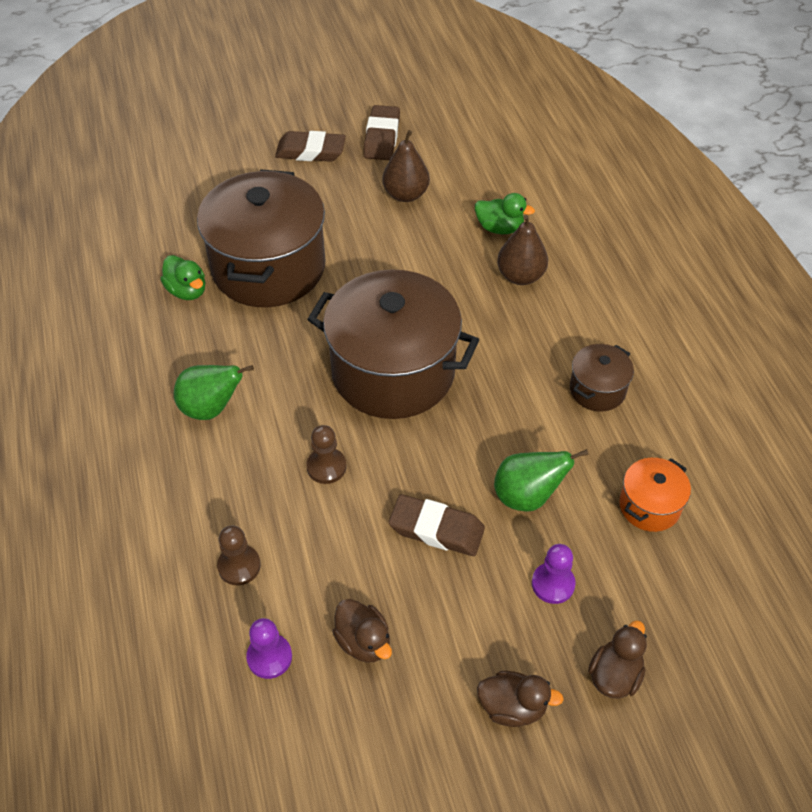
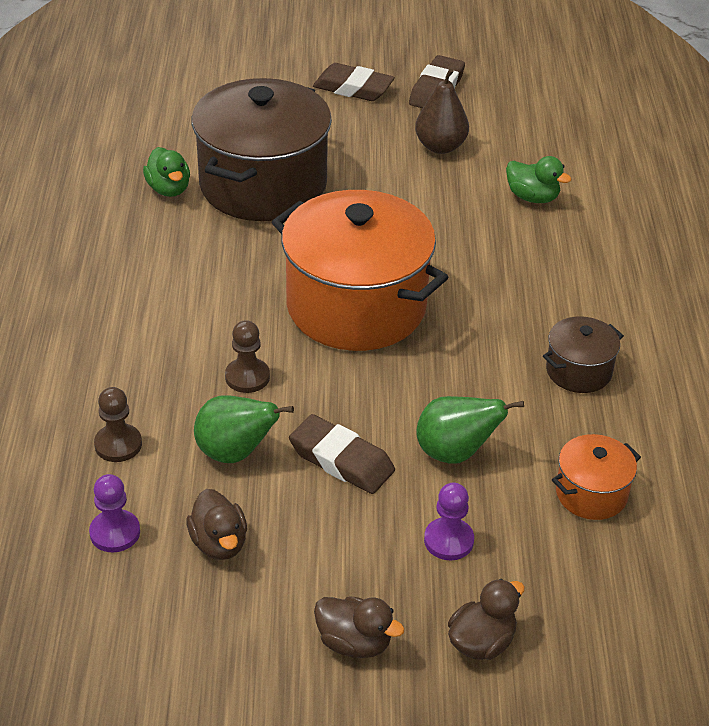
camera: 15 degrees right, 10 degrees down
(211, 408) = (149, 298): green pear -> green pear (235, 453)
(393, 372) = (356, 306): brown pot -> orange pot
(520, 276) = (537, 247): brown pear -> none

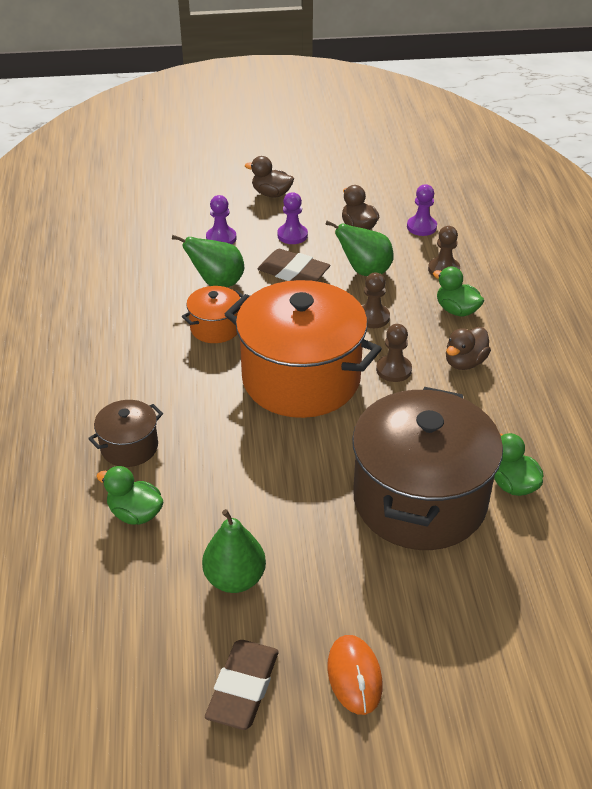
camera: 175 degrees right, 0 degrees up
(132, 377) = (456, 310): none -> green duck
(244, 307) = (393, 370): none -> brown pawn
(331, 535) = (292, 235): none -> purple pawn
(353, 88) = (354, 676): brown eraser -> orange mouse
(440, 147) = (235, 578): brown pear -> green pear
(481, 642) = (202, 199): brown duck -> brown duck (464, 362)
(578, 371) = (121, 343): brown pot -> brown pot (129, 447)
(591, 494) = (128, 267): orange pot -> orange pot (215, 328)

